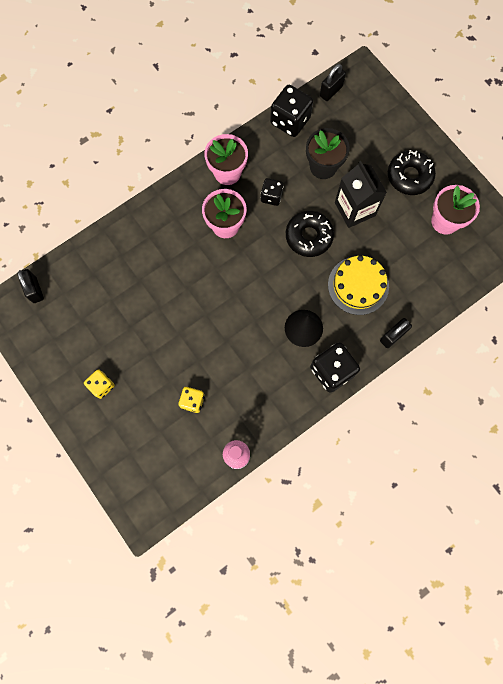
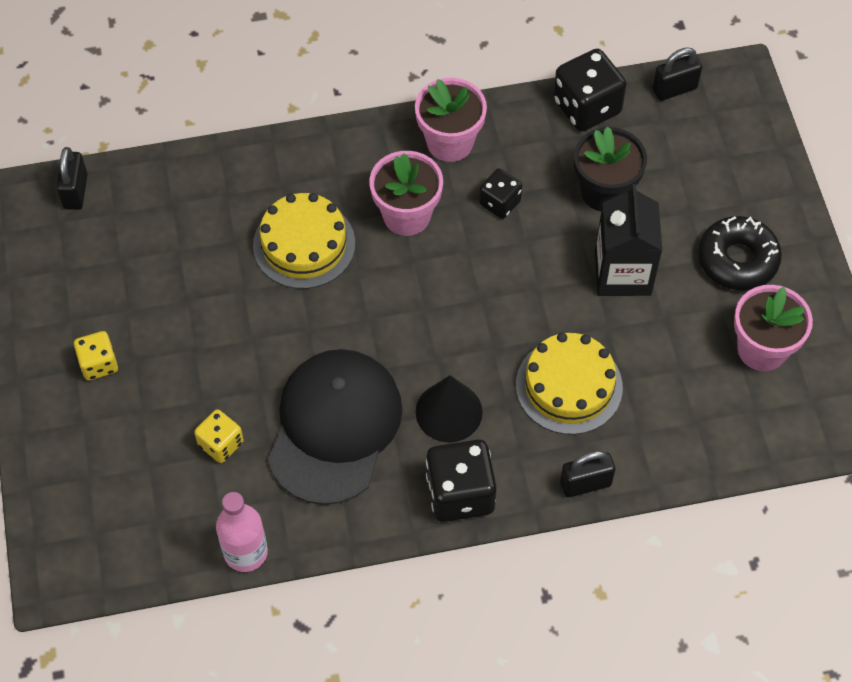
camera: 25 degrees right, 15 degrees down
(178, 266) = (304, 244): none -> yellow cake
(248, 364) = (334, 427): none -> black cap
(309, 236) = (528, 283): black donut -> none

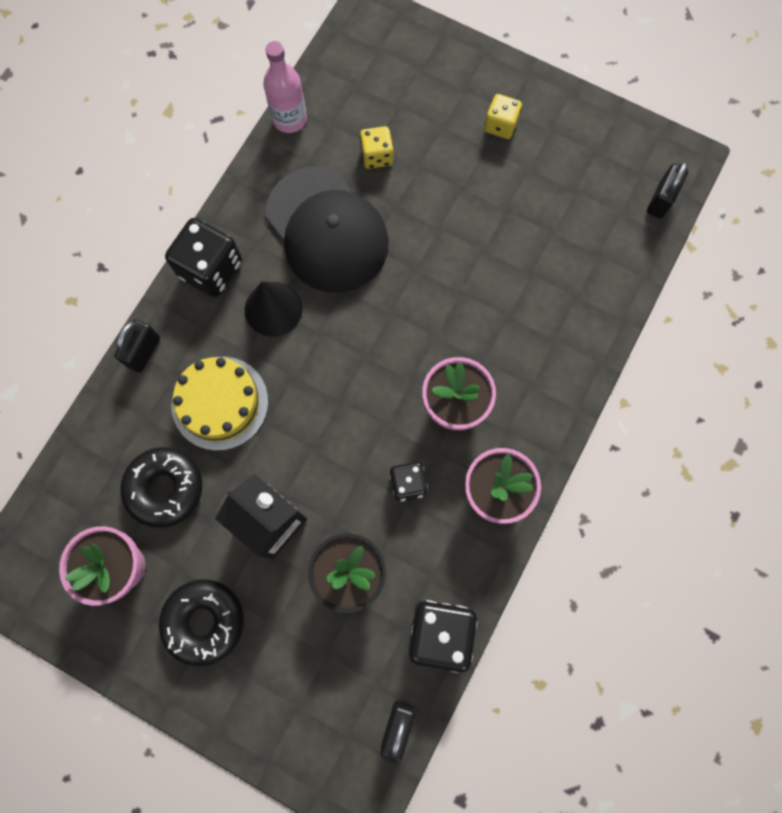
camera: 130 degrees right, 15 degrees up
(76, 191) = (660, 200): black padlock -> black padlock turned 75 degrees clockwise
(304, 244) = (488, 317): yellow cake -> none
(675, 368) = (165, 488): none -> black donut

